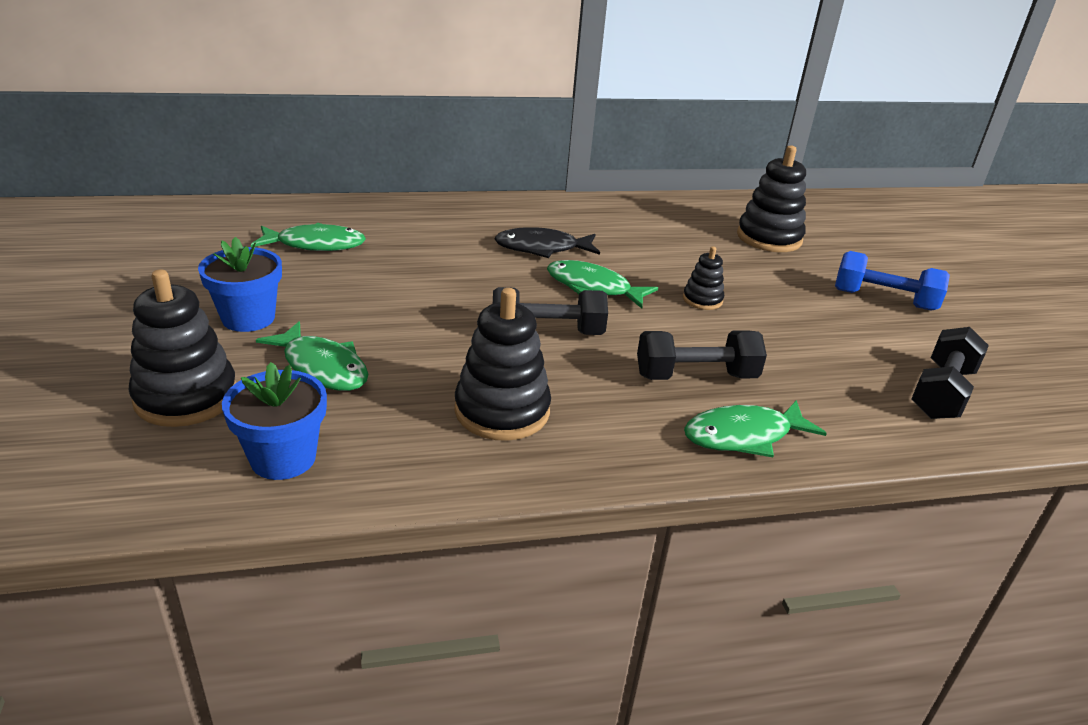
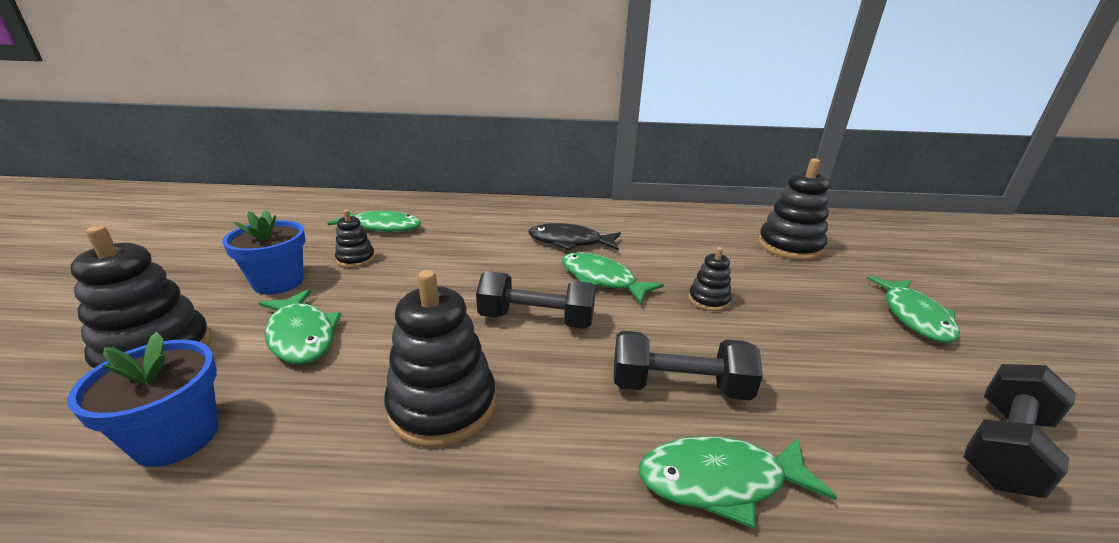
camera: 15 degrees right, 5 degrees down
(315, 286) = (356, 259): none -> black stacking toy
(883, 300) = (914, 317): blue dumbbell -> green fish

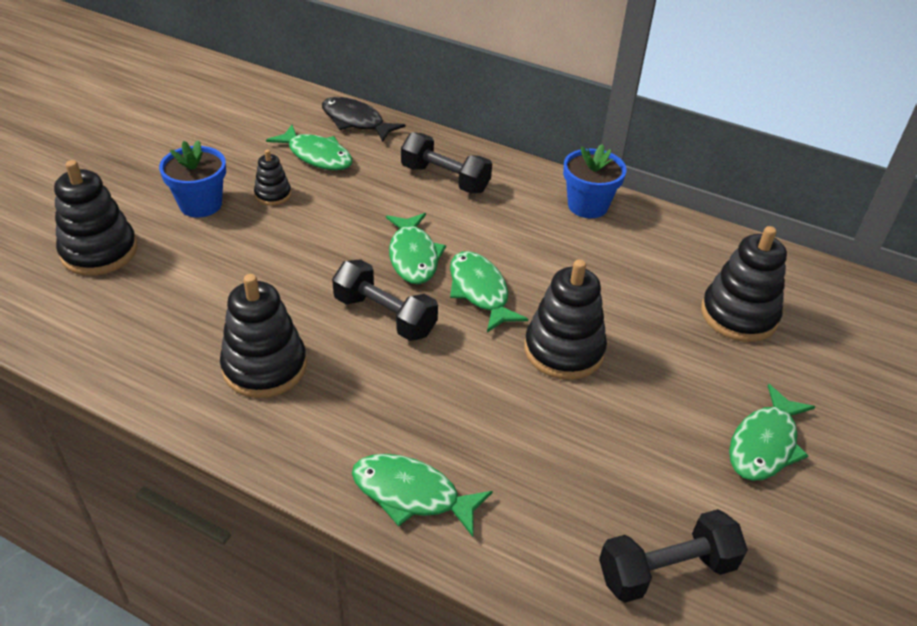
camera: 25 degrees right, 15 degrees up
(177, 437) = (97, 327): blue flower pot -> blue flower pot (587, 205)
(301, 335) = (197, 268): green fish -> green fish (413, 256)
(569, 242) = (488, 232): black fish -> black fish (356, 121)
(679, 387) = (450, 419): black dumbbell -> black dumbbell (445, 179)
(708, 300) = (564, 350): black stacking toy -> black stacking toy, size x1.87

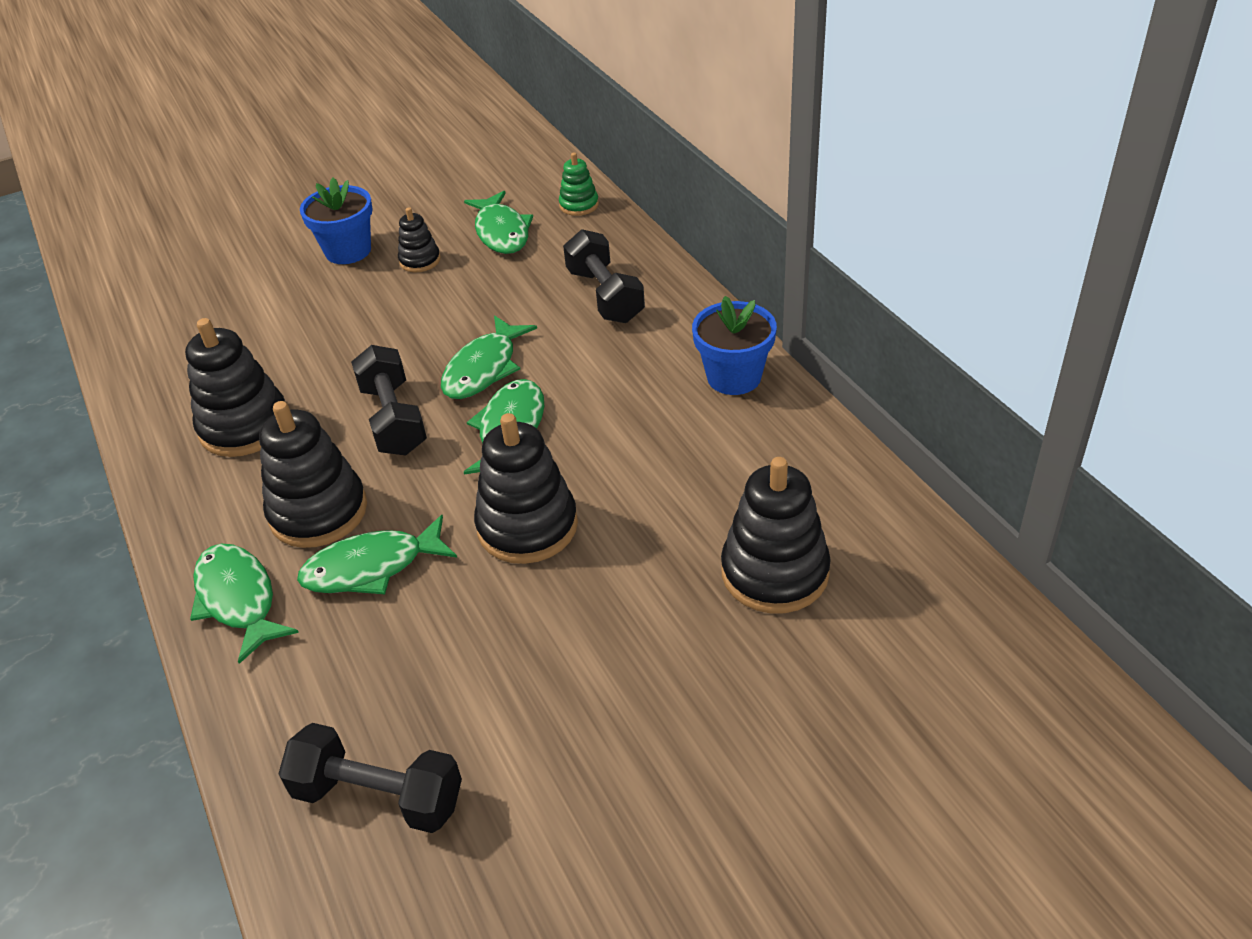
camera: 40 degrees right, 0 degrees up
(99, 251) = (226, 270): black stacking toy -> black stacking toy (318, 512)
(356, 121) = (579, 205): black fish -> green stacking toy
(764, 444) = (632, 728): green fish -> green fish (372, 567)

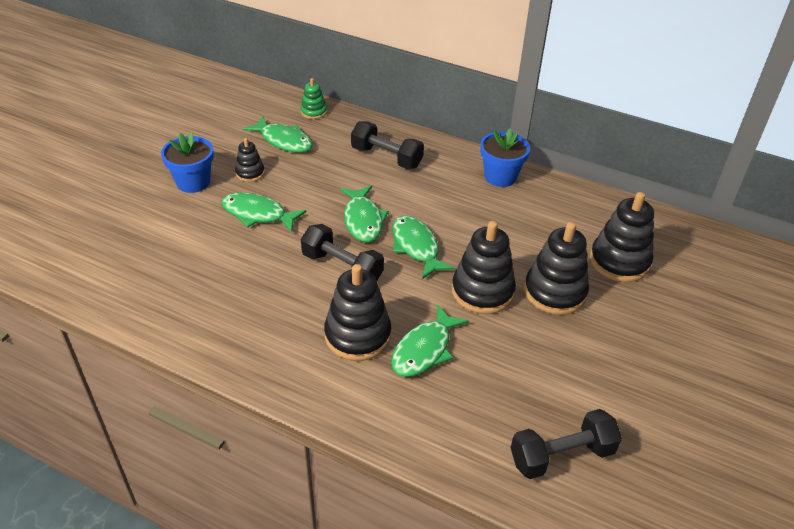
camera: 40 degrees left, 0 degrees up
(238, 599) = (367, 403): green fish -> green fish (258, 214)
(244, 426) = (250, 309): black stacking toy -> black stacking toy (555, 292)

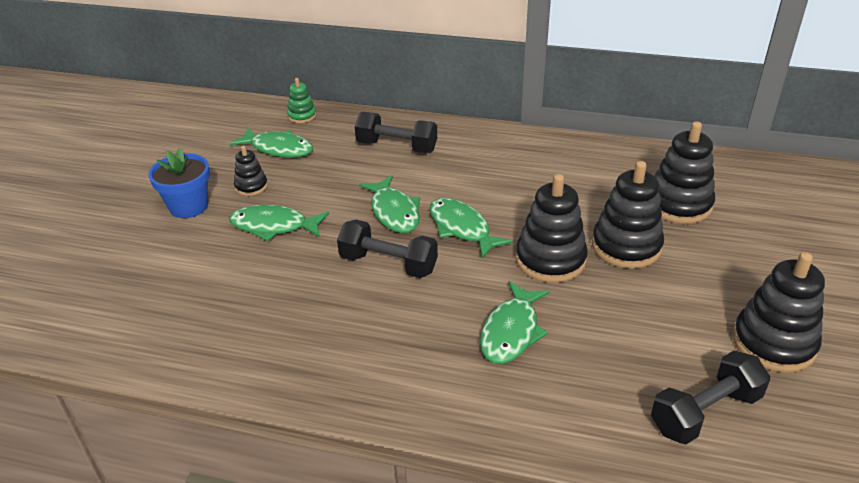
camera: 10 degrees left, 5 degrees down
(357, 335) = (431, 331): black stacking toy -> black stacking toy (773, 343)
(500, 177) = (523, 145): blue flower pot -> none

